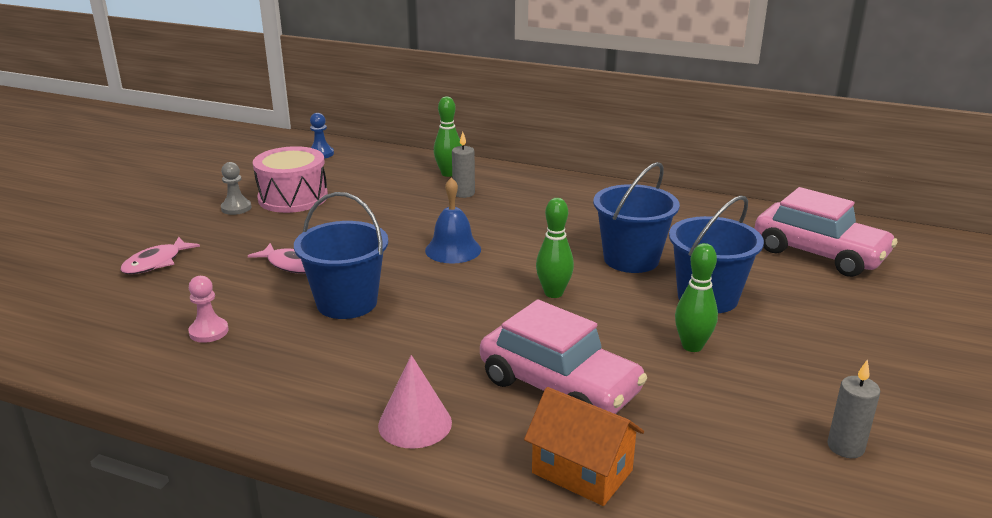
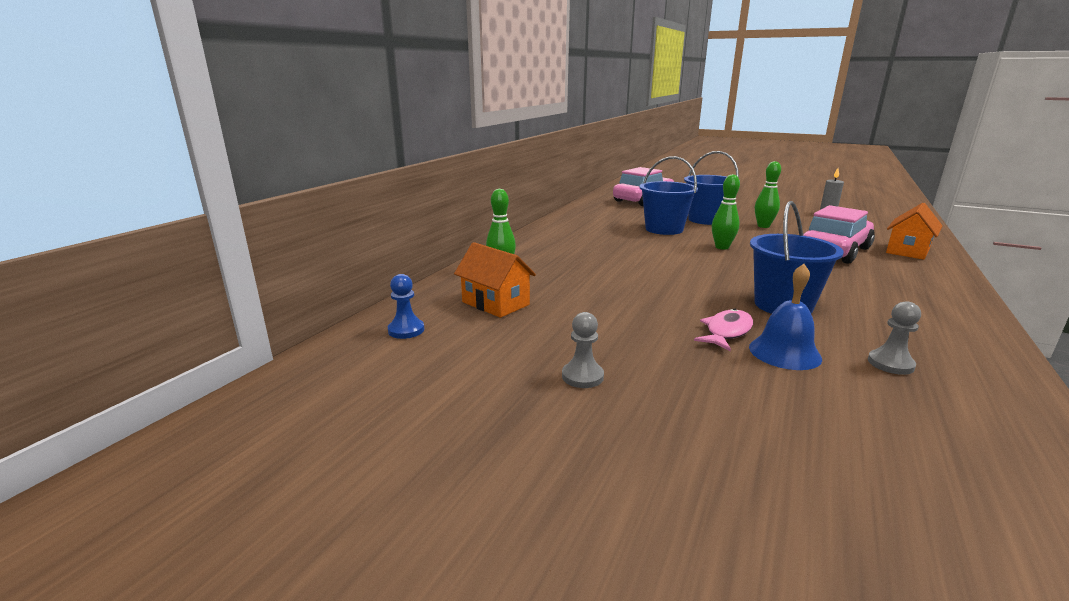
camera: 85 degrees left, 5 degrees down
(156, 263) = (768, 421): pink fish -> none
(209, 332) = (890, 364): pink pawn -> grey pawn
(293, 197) = (551, 340): pink drum -> none
(366, 176) = (495, 303): none -> orange house
(415, 423) = (918, 283): pink cone -> none
(453, 249) = (667, 270): blue bell -> blue bell (784, 352)
(463, 193) = (551, 265): grey candle -> none

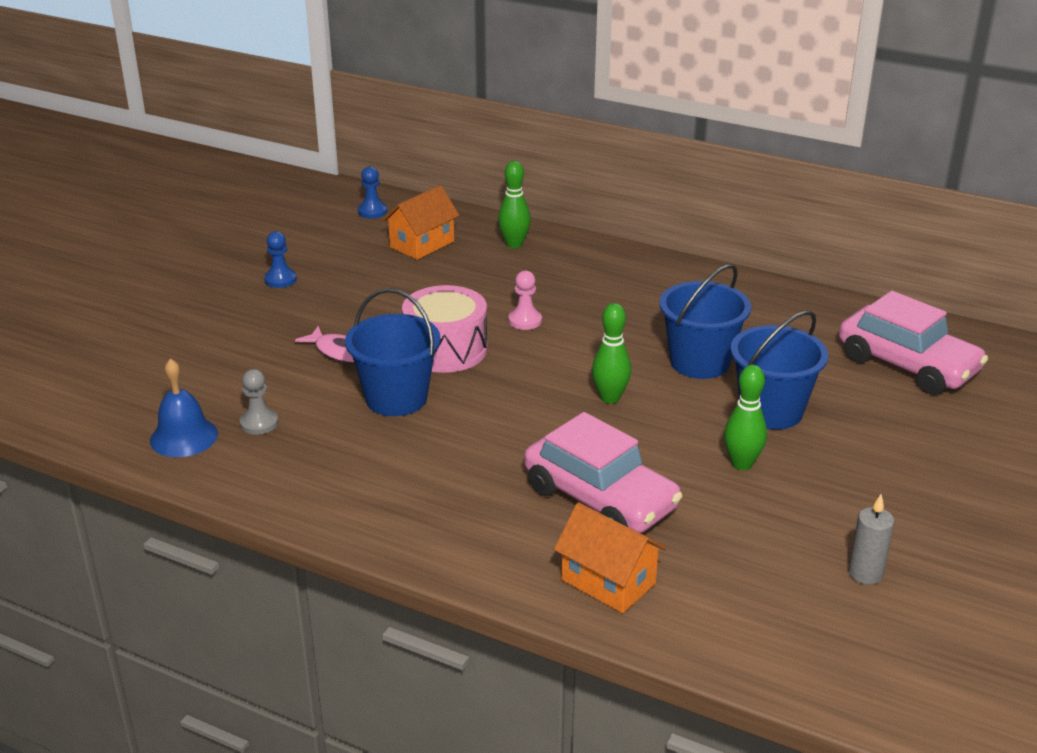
camera: 90 degrees right, 10 degrees up
(582, 376) = (280, 280): grey pawn -> blue pawn
(632, 266) = (525, 321): none -> pink pawn
(692, 290) = (445, 349): none -> pink drum
(784, 352) = (293, 373): blue bell -> blue bell (184, 437)

